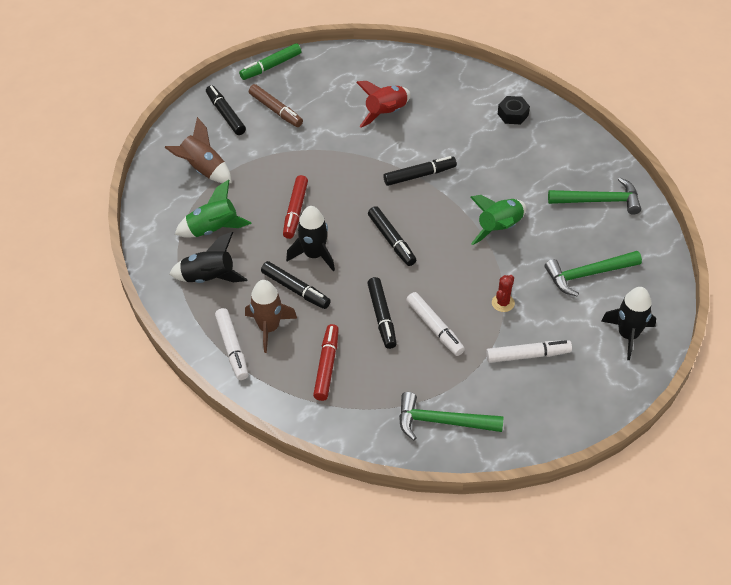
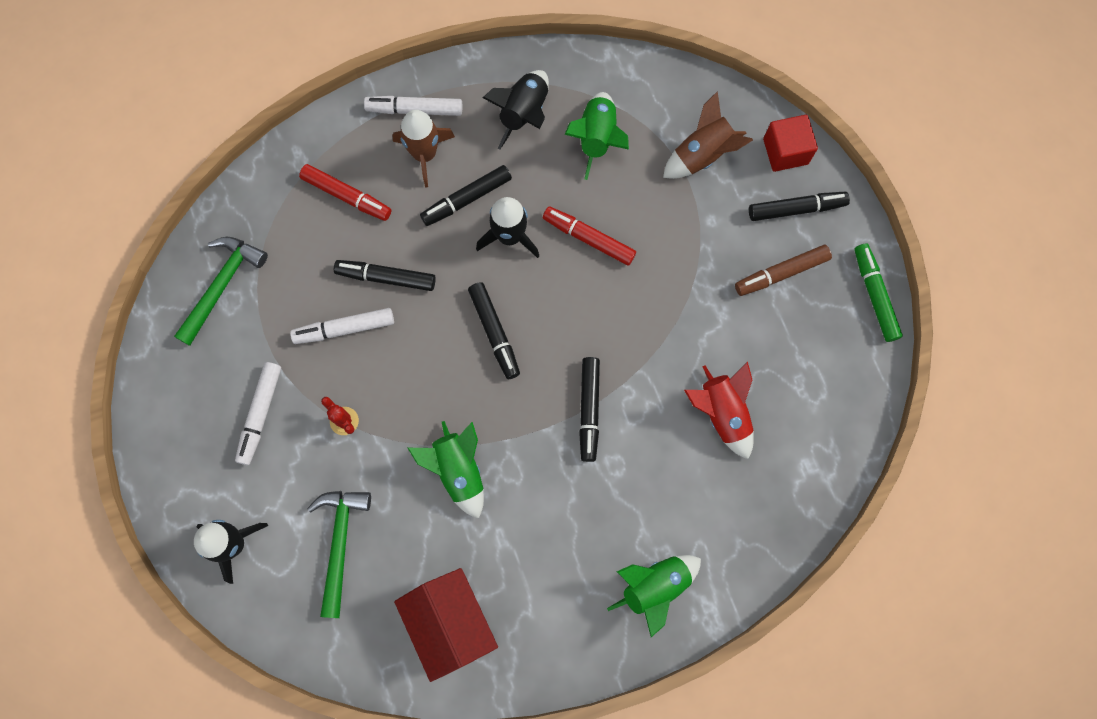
camera: 110 degrees right, 25 degrees up
(184, 129) = (785, 151): none -> red cube
(391, 240) = (494, 332): black marker -> black marker turned 105 degrees counterclockwise
(513, 114) = (655, 586): black nut -> green rocket
(599, 201) = (449, 623): green hammer -> red house

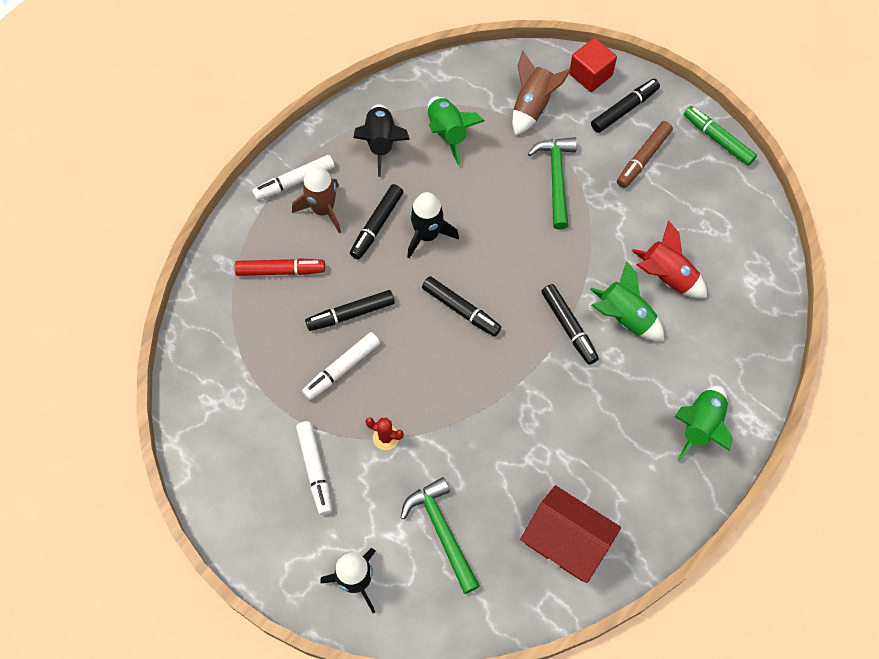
camera: 30 degrees left, 10 degrees down
(222, 286) = (221, 389): green hammer -> green hammer (556, 179)
(458, 470) = (499, 425): green rocket -> green rocket (624, 317)
(588, 238) = (488, 206): red marker -> none

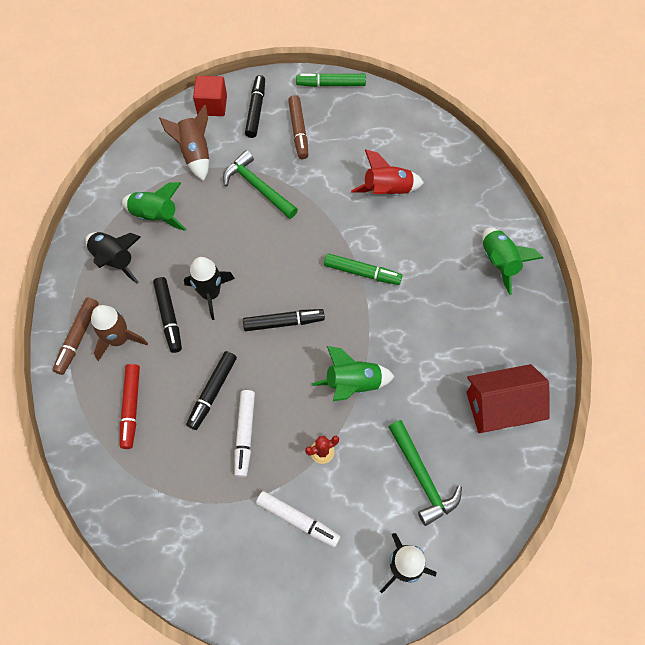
camera: 45 degrees left, 0 degrees up
(280, 270) = (131, 407): red marker -> red marker turned 135 degrees clockwise
(294, 181) = (78, 338): white marker -> brown marker
(442, 532) = (422, 477): green hammer -> green hammer turned 135 degrees counterclockwise
(569, 327) = (362, 272): black marker -> green marker
(624, 317) = (388, 237): green rocket -> green rocket (353, 383)

